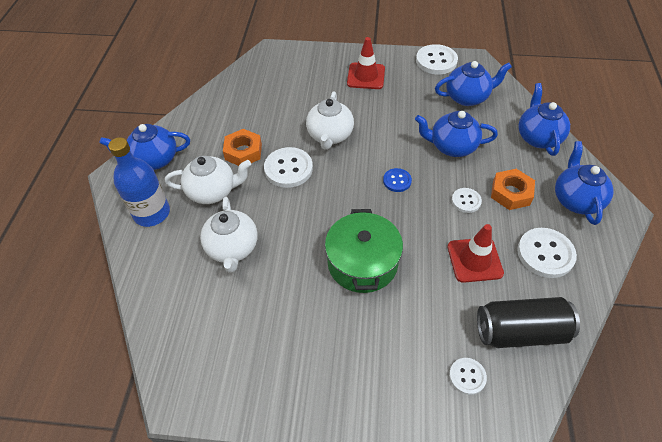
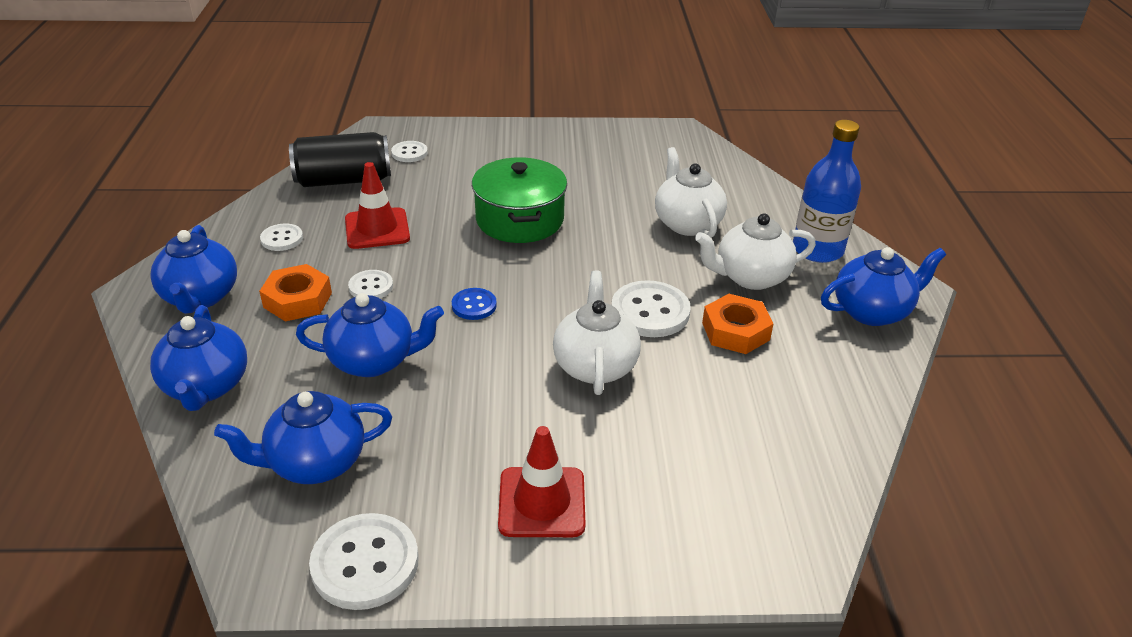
camera: 170 degrees right, 15 degrees down
(545, 254) = (282, 239): white button -> white button, size x0.57

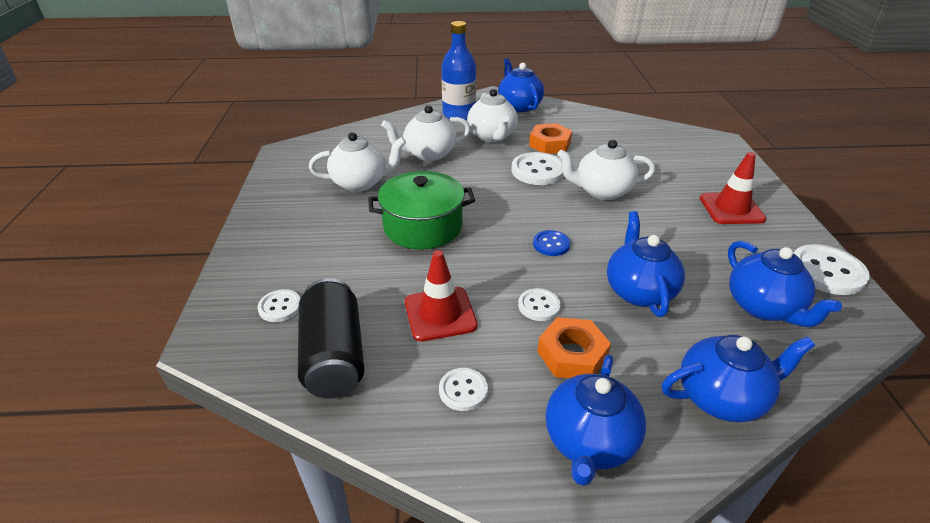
camera: 90 degrees left, 0 degrees up
(200, 297) = (589, 442): blue teapot -> blue teapot turned 120 degrees clockwise
(611, 179) = (361, 183): none -> white teapot

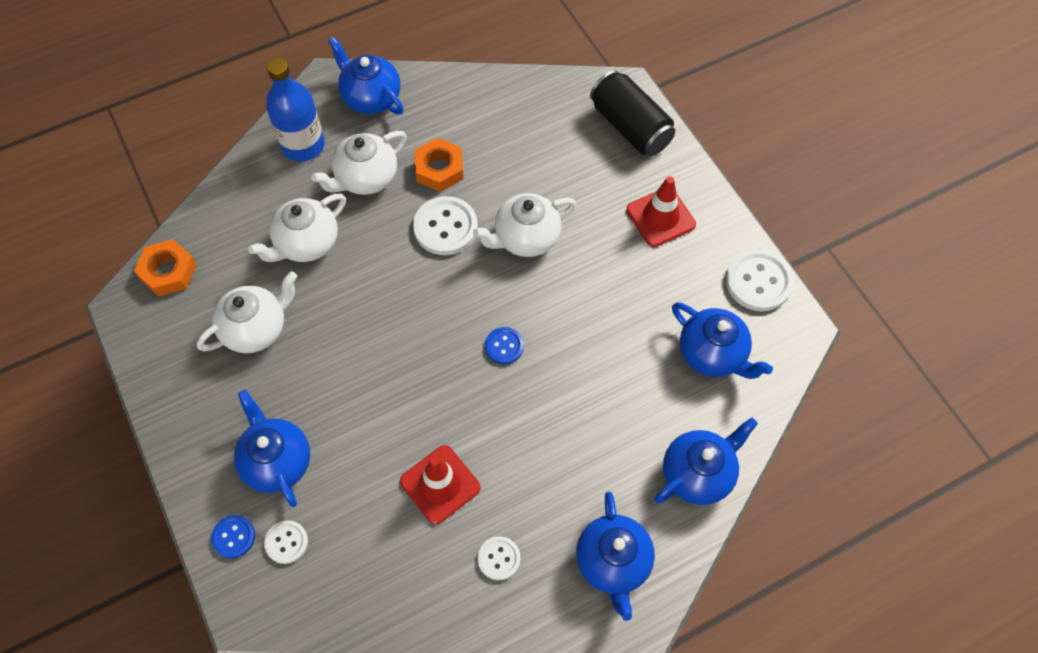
camera: 25 degrees left, 25 degrees up
(243, 288) = (234, 537): none -> blue button
(334, 356) = (372, 573): black can -> black can (630, 127)
(423, 226) = (364, 373): green pot -> none
(492, 136) = (366, 178): white teapot -> white teapot turned 90 degrees clockwise
(539, 306) = (523, 436): white button -> none
(572, 355) = (571, 481): orange nut -> orange nut (168, 271)
(638, 291) = (604, 378): blue teapot -> blue teapot (277, 461)

